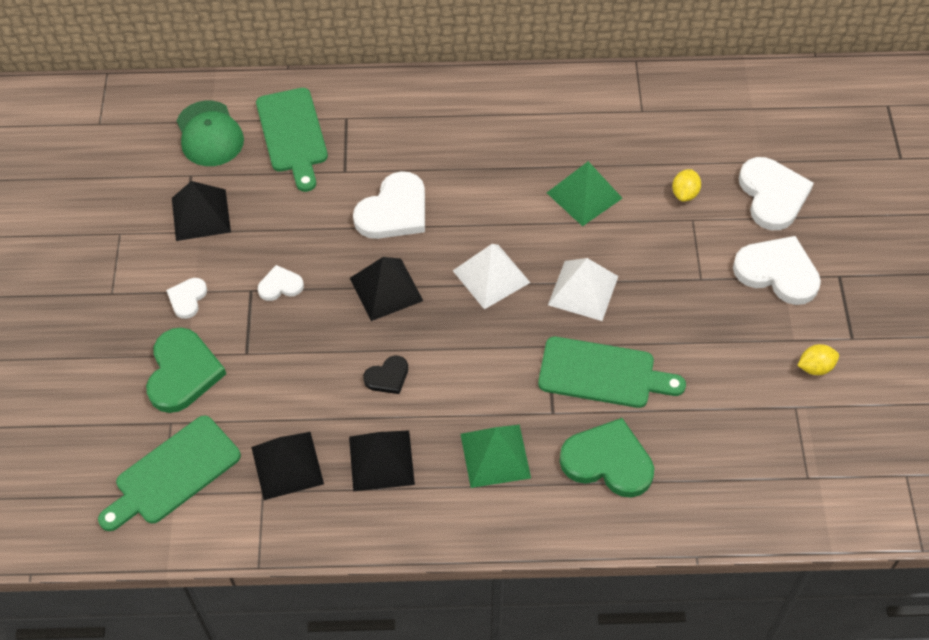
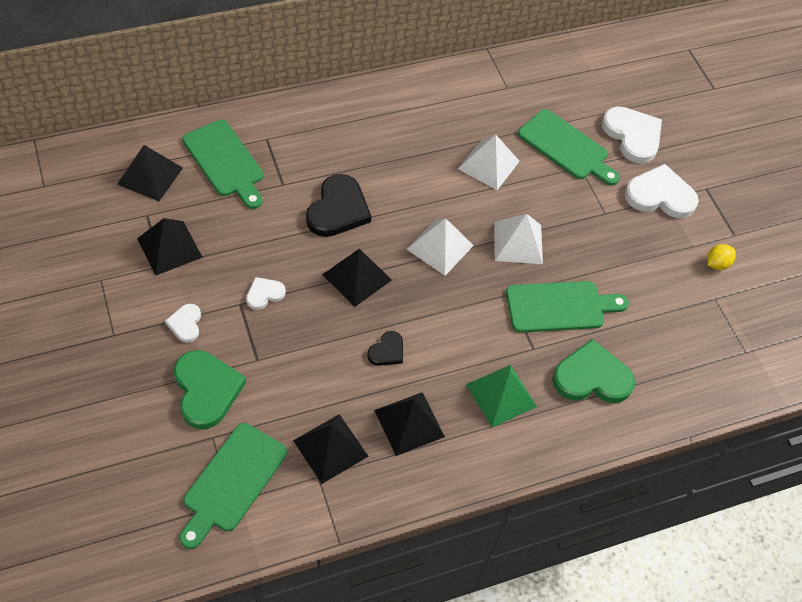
camera: 25 degrees left, 0 degrees up
(209, 134) = (150, 176): green cap -> black pyramid
(394, 211) = (338, 209): white heart -> black heart
(584, 195) = (488, 165): green pyramid -> white pyramid
(684, 193) = (566, 147): yellow lemon -> green cutting board

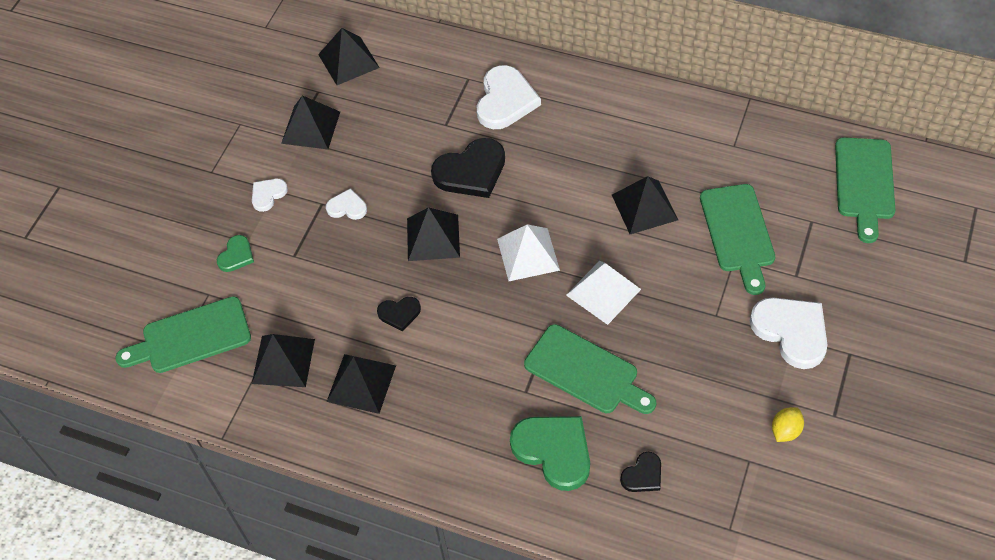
camera: 50 degrees right, 0 degrees up
(206, 390) = (236, 255): green heart -> green heart, size x0.52
(225, 162) = (416, 80): green cutting board -> green cutting board (864, 183)
(488, 165) = (644, 207): white pyramid -> black pyramid
(501, 395) = (458, 412): green pyramid -> none
(632, 136) = (820, 259): white heart -> white heart (505, 100)
(662, 353) = (643, 475): none -> black heart
(717, 264) = (785, 431): yellow lemon -> yellow lemon turned 60 degrees counterclockwise

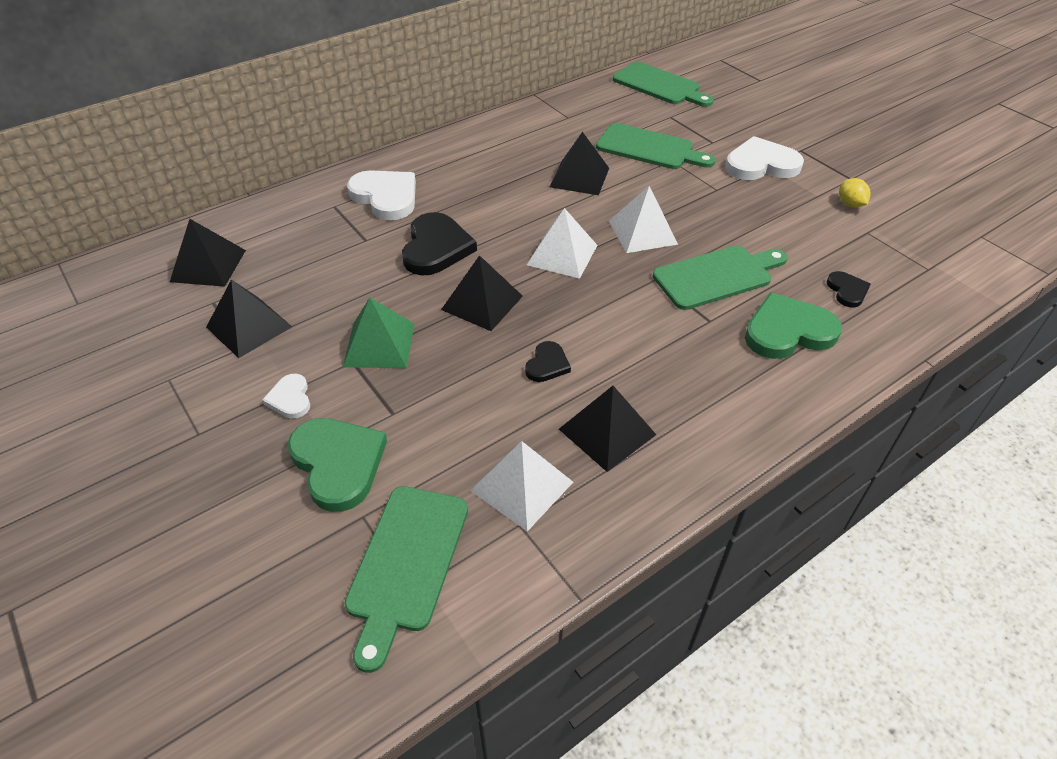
camera: 60 degrees left, 10 degrees down
(236, 255) = (338, 463): green heart -> green heart, size x1.91
(283, 361) = (522, 486): black pyramid -> white pyramid
(347, 207) = (379, 344): white heart -> green pyramid

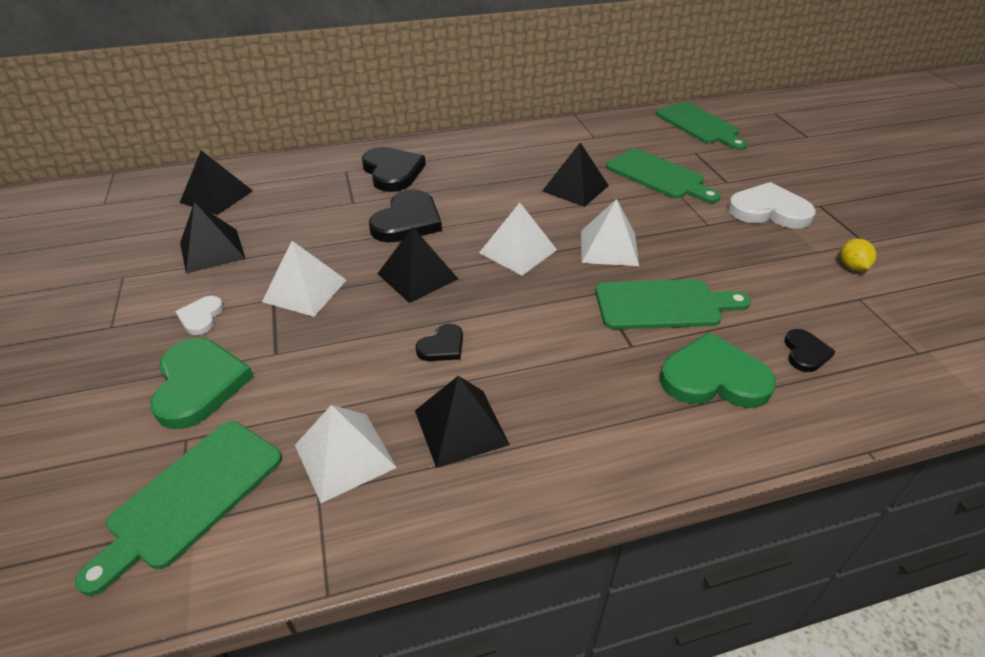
camera: 20 degrees right, 5 degrees down
(379, 344) = (305, 290): green pyramid -> white pyramid
(386, 197) = (392, 172): white heart -> black heart

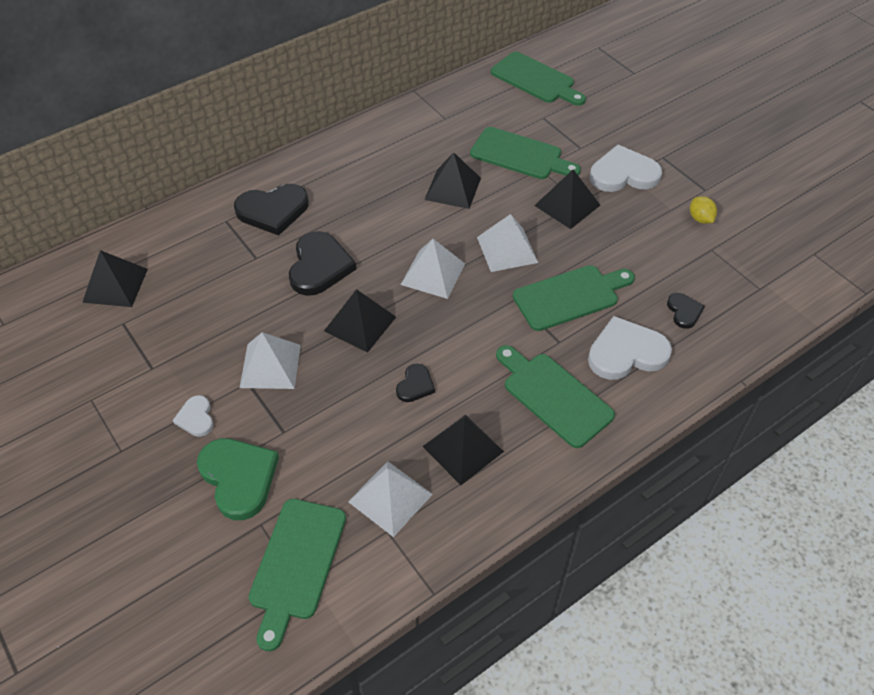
camera: 20 degrees left, 10 degrees up
(212, 250) = (156, 348): black pyramid -> black pyramid (567, 205)
(392, 172) = (273, 211): black heart -> black heart turned 120 degrees clockwise
(600, 400) = (553, 396): none -> green cutting board
(713, 377) = (626, 352): green heart -> white heart

